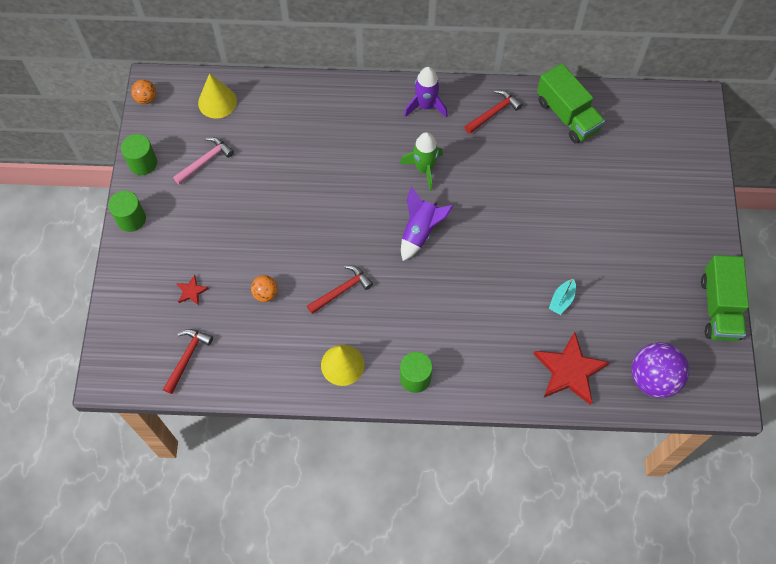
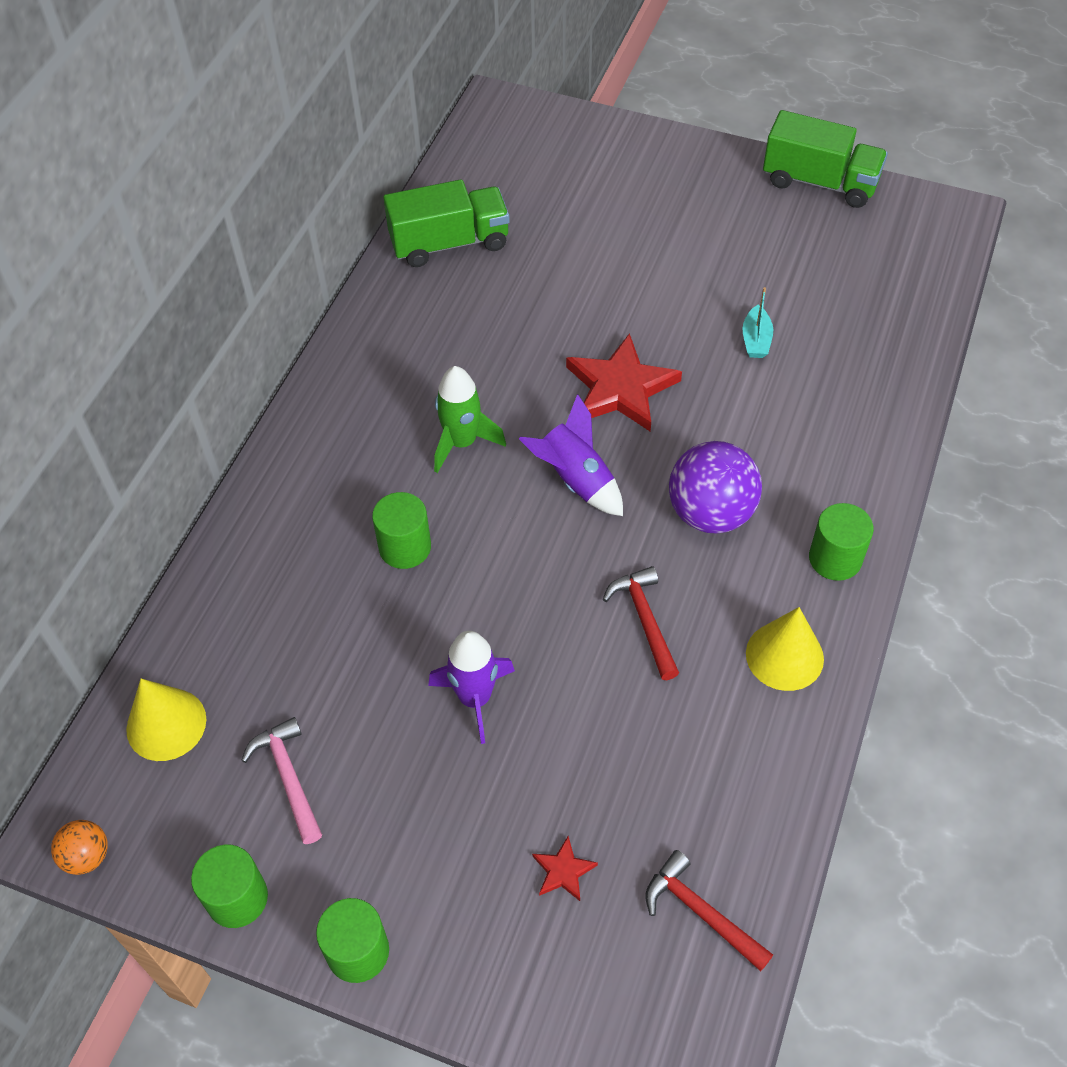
camera: 70 degrees left, 10 degrees down
(265, 293) = (611, 741): orange ball -> none
(347, 165) = (405, 547): none -> green cylinder
(425, 106) = (344, 408): purple rocket -> purple rocket (475, 698)
(494, 112) = (400, 325): red hammer -> none
(562, 300) = (756, 340): turquoise boat -> turquoise boat turned 45 degrees clockwise
(569, 371) = (872, 365): red star -> red star (621, 388)
(653, 378) = (907, 279): purple ball -> purple ball (710, 513)

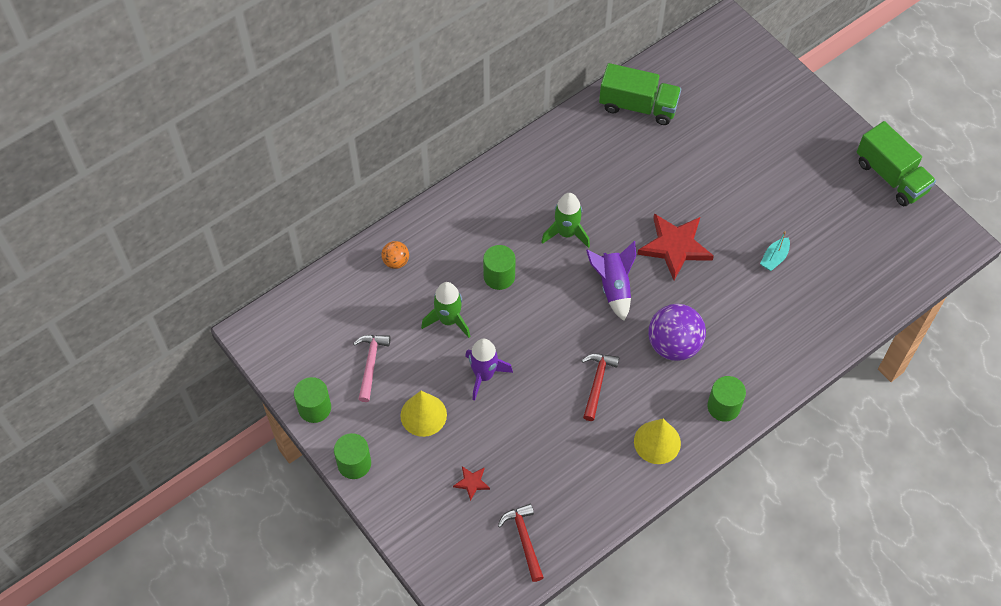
camera: 30 degrees right, 5 degrees up
(87, 856) = (259, 349): orange ball -> orange ball (396, 261)
(166, 724) = (329, 305): yellow cone -> yellow cone (423, 415)
(369, 647) = (448, 320): none -> green rocket

